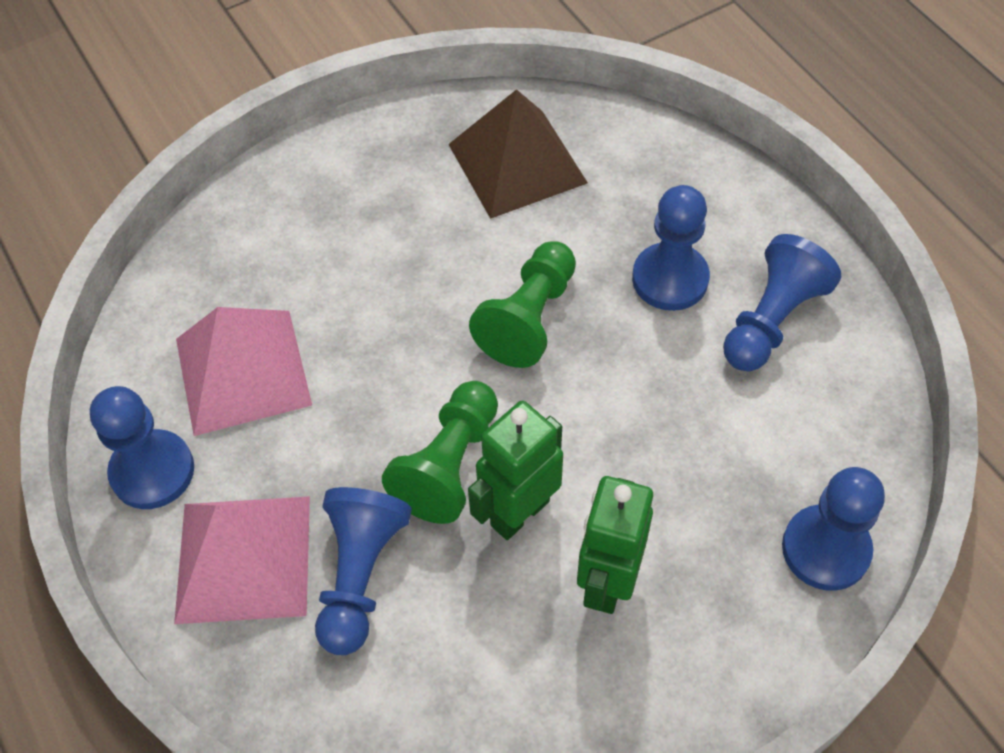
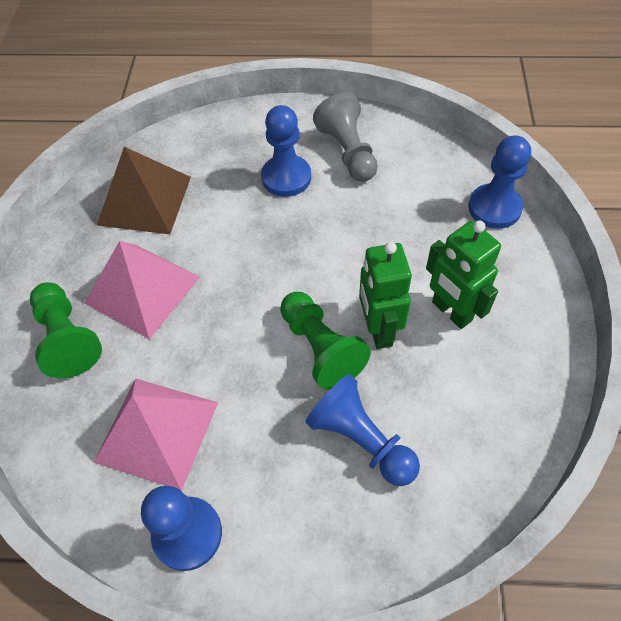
camera: 55 degrees left, 0 degrees up
(243, 558) = (300, 506): pink pyramid -> pink pyramid (142, 290)
(529, 318) = (255, 254): green pawn -> green pawn (67, 338)
(771, 320) = (348, 152): blue pawn -> grey pawn

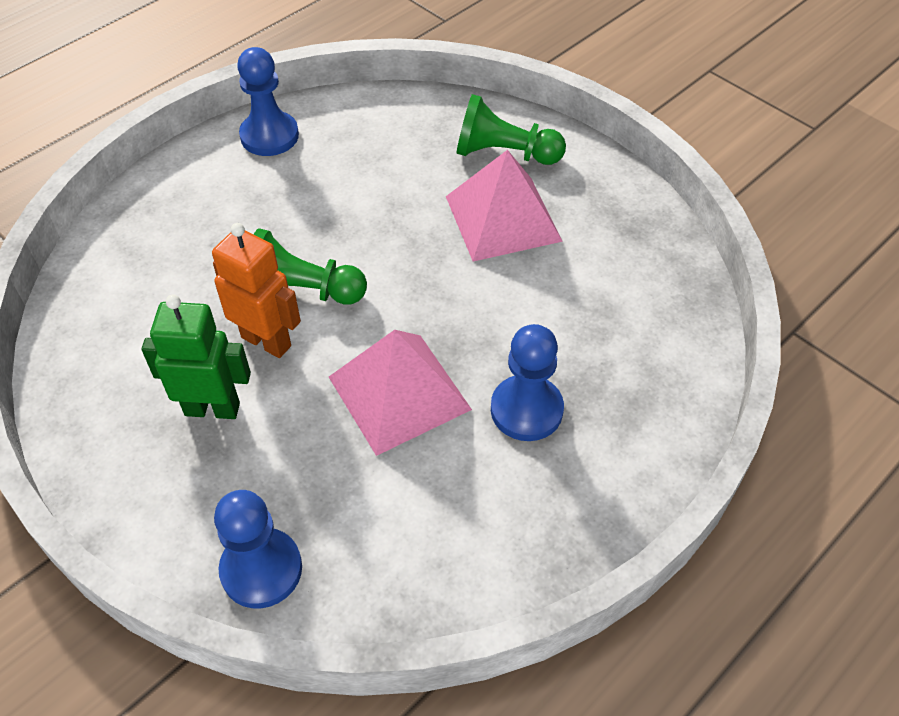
camera: 130 degrees right, 5 degrees down
(145, 200) = (618, 277): brown pyramid -> none
(157, 431) = (359, 159): pink pyramid -> pink pyramid (399, 392)
(348, 152) = (503, 499): grey pawn -> none
(361, 439) = (202, 259): blue pawn -> none
(378, 330) = (266, 341): green robot -> orange robot

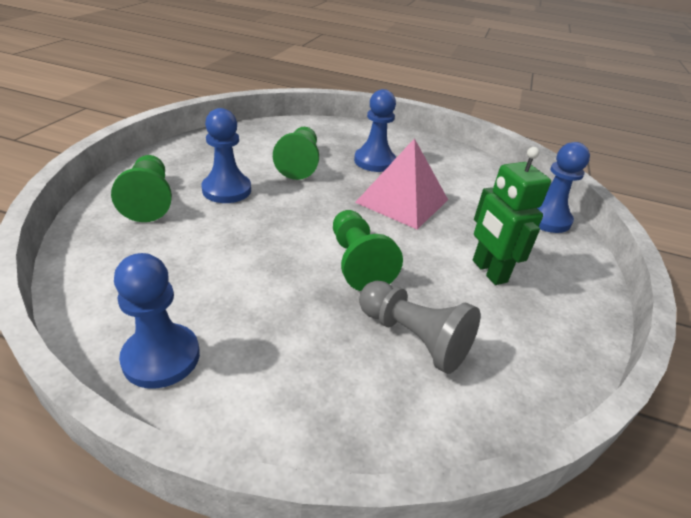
camera: 120 degrees left, 15 degrees down
(178, 289) = (413, 338): none -> grey pawn
(266, 341) = (416, 265): orange robot -> none
(502, 218) = (227, 190): pink pyramid -> blue pawn
(549, 309) = (299, 164): none -> green pawn

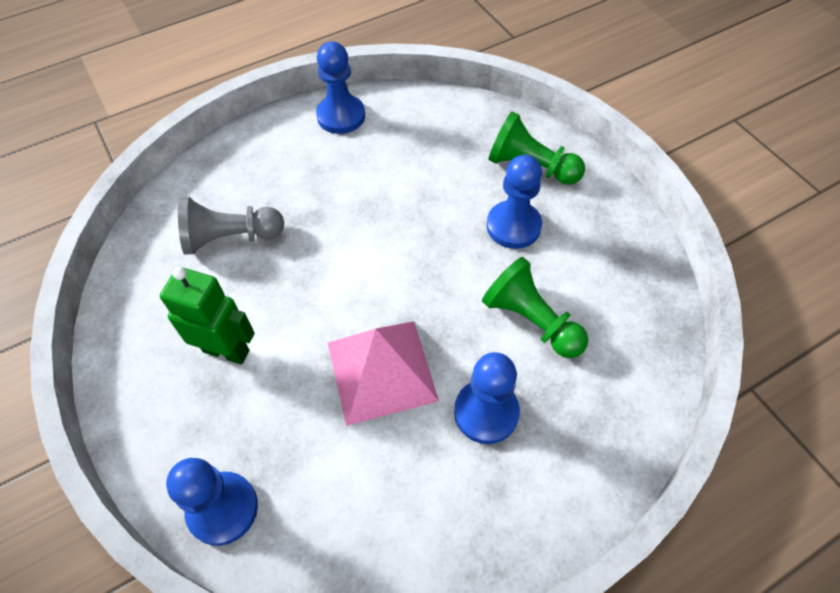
camera: 135 degrees right, 20 degrees up
(358, 263) = (328, 259): green pawn -> none

